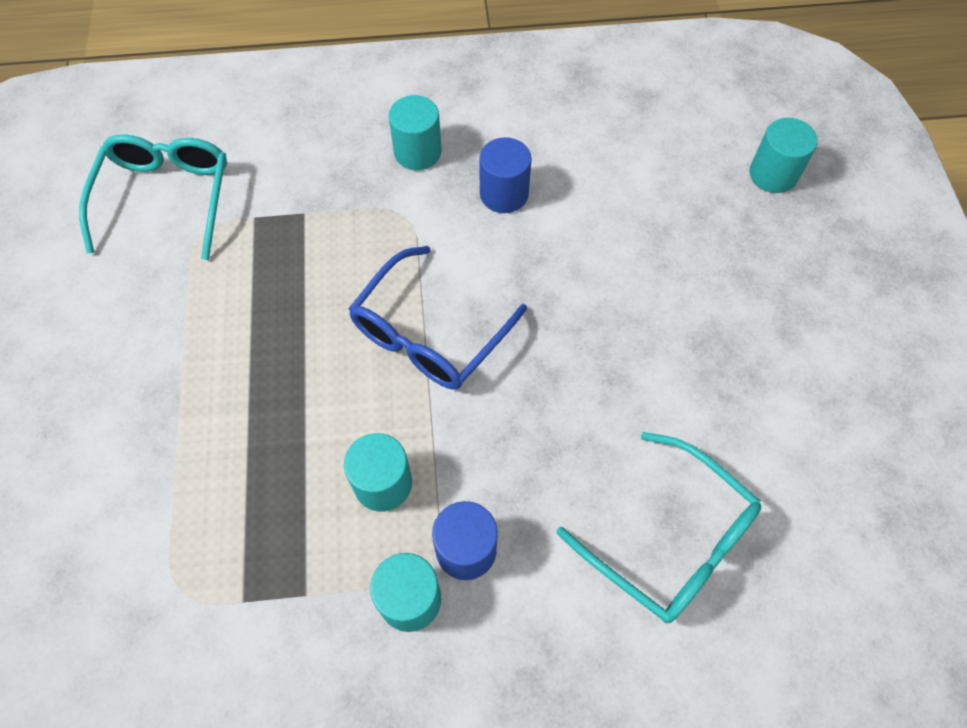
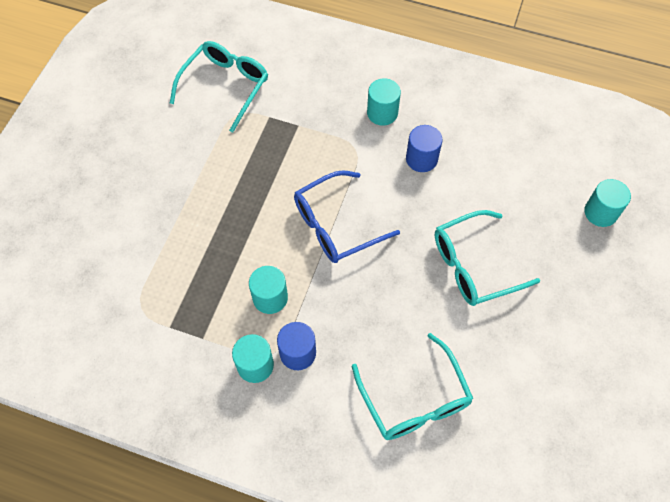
camera: 25 degrees right, 0 degrees up
(651, 311) = (474, 265): none -> turquoise glasses

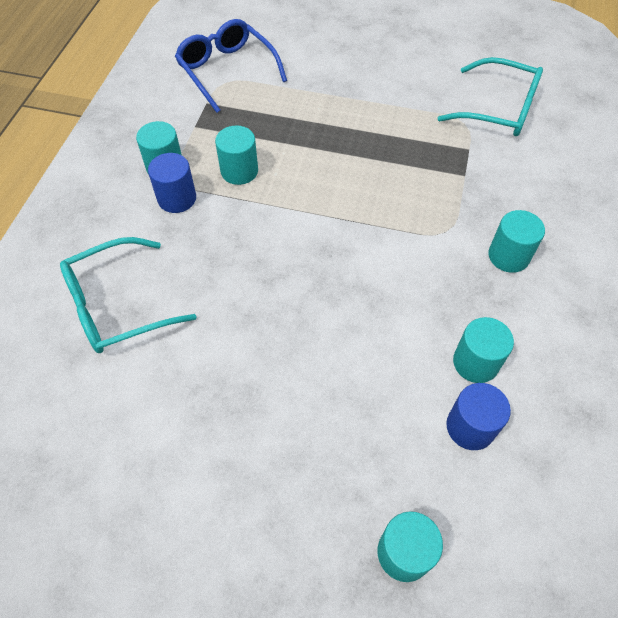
camera: 85 degrees right, 5 degrees down
(336, 225) = (334, 220): blue glasses -> blue glasses (227, 71)
(421, 159) = (447, 302): blue cylinder -> blue cylinder (470, 427)
(471, 151) = (475, 362): none -> turquoise cylinder
(474, 265) = (293, 367): turquoise glasses -> none

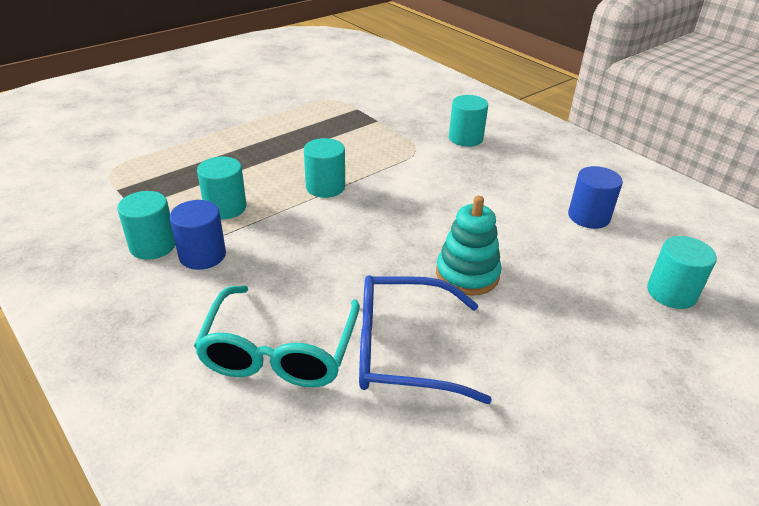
camera: 55 degrees left, 20 degrees down
(227, 71) = (100, 163): blue glasses -> blue glasses (403, 350)
(291, 371) = (467, 274): none -> turquoise stacking toy
(475, 362) = (538, 190): turquoise cylinder -> turquoise cylinder (325, 187)
(499, 109) = (339, 84): turquoise glasses -> none

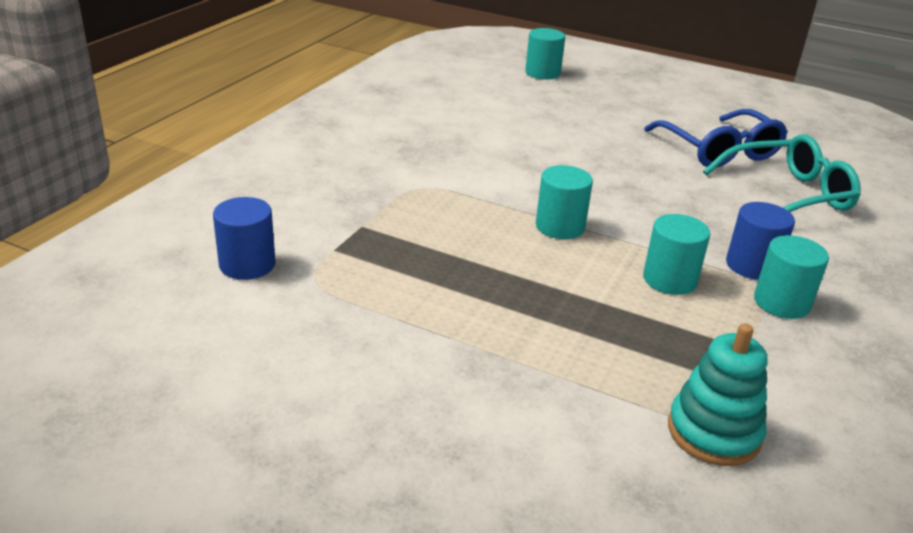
camera: 115 degrees left, 5 degrees down
(465, 138) = (367, 161): turquoise cylinder -> none
(467, 274) = (610, 138): turquoise stacking toy -> turquoise stacking toy (713, 432)
(588, 217) = (472, 98): blue cylinder -> blue cylinder (247, 264)

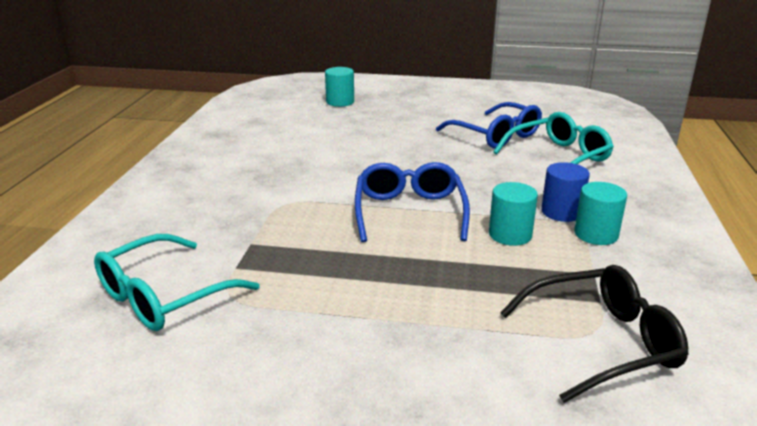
camera: 15 degrees left, 5 degrees down
(247, 264) = (164, 296): blue cylinder -> turquoise glasses
(560, 226) = (409, 212): turquoise cylinder -> blue glasses
(713, 432) = (602, 342): turquoise stacking toy -> black glasses

